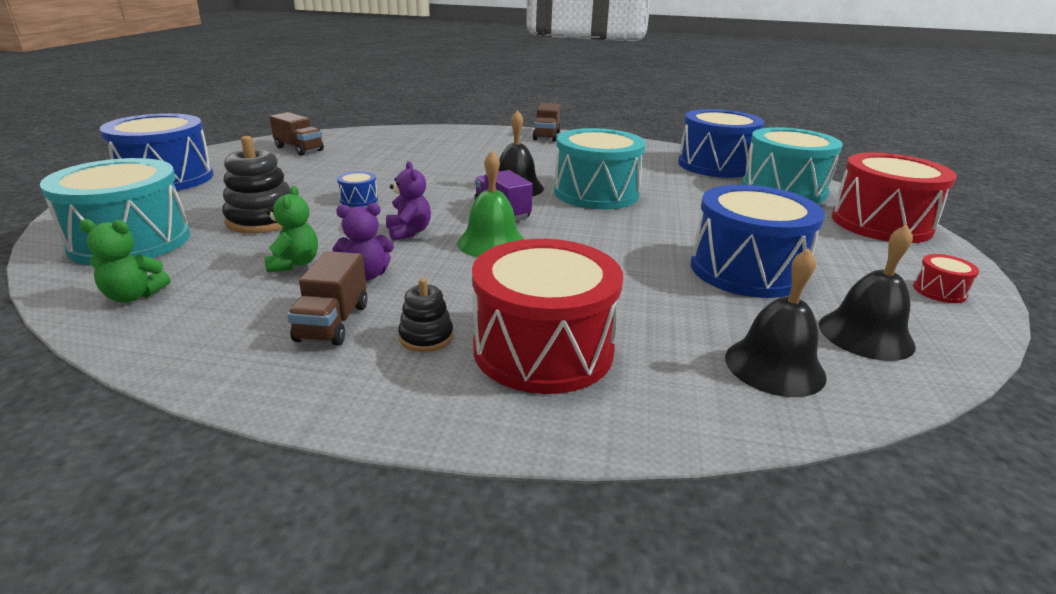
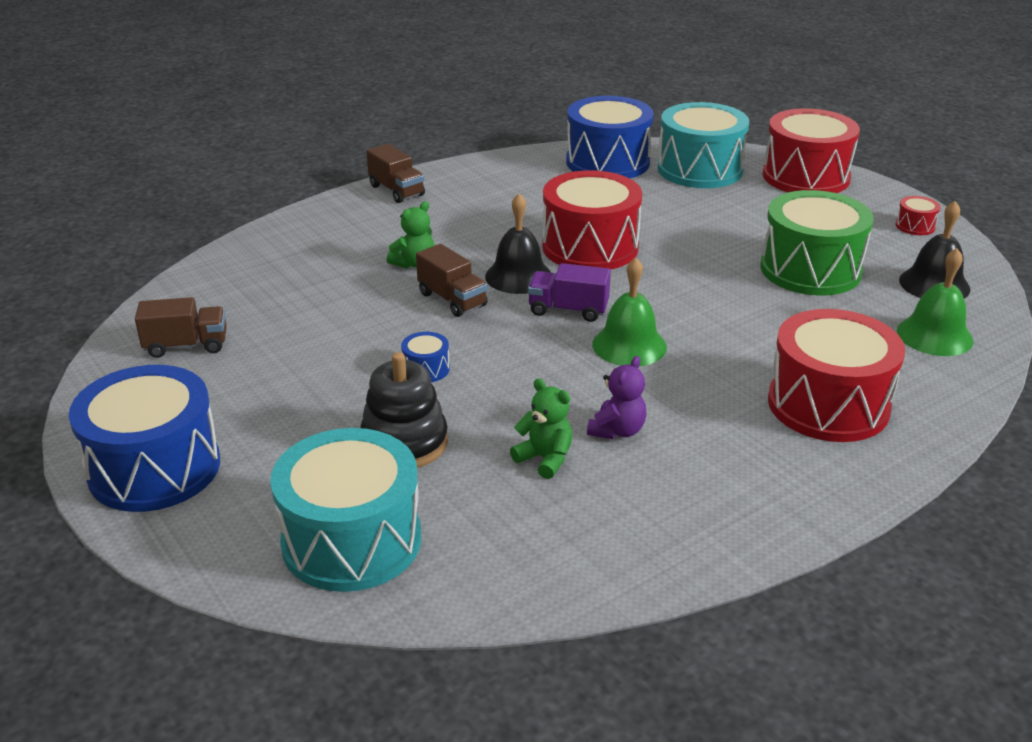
camera: 45 degrees left, 5 degrees up
(133, 296) = (508, 567): green teddy bear -> green teddy bear (414, 264)
(333, 323) = (688, 477): brown truck -> brown truck (452, 299)
(409, 232) = (550, 374): purple teddy bear -> none
(426, 337) = (759, 444): black stacking toy -> none
(596, 193) = (590, 247): turquoise drum -> red drum
(746, 270) = (810, 269): blue drum -> green drum
(774, 366) = (934, 335): black bell -> green bell

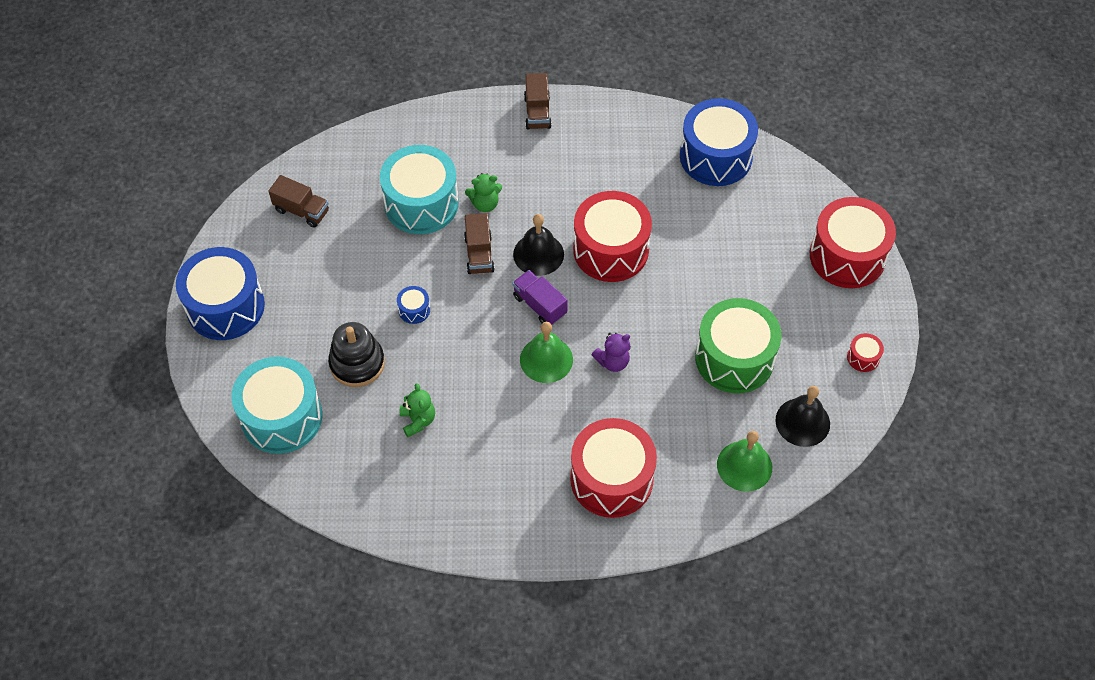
camera: 35 degrees right, 25 degrees up
(617, 430) = (474, 424): purple teddy bear -> purple teddy bear (613, 361)
(699, 169) = (775, 203): turquoise drum -> turquoise drum (421, 203)

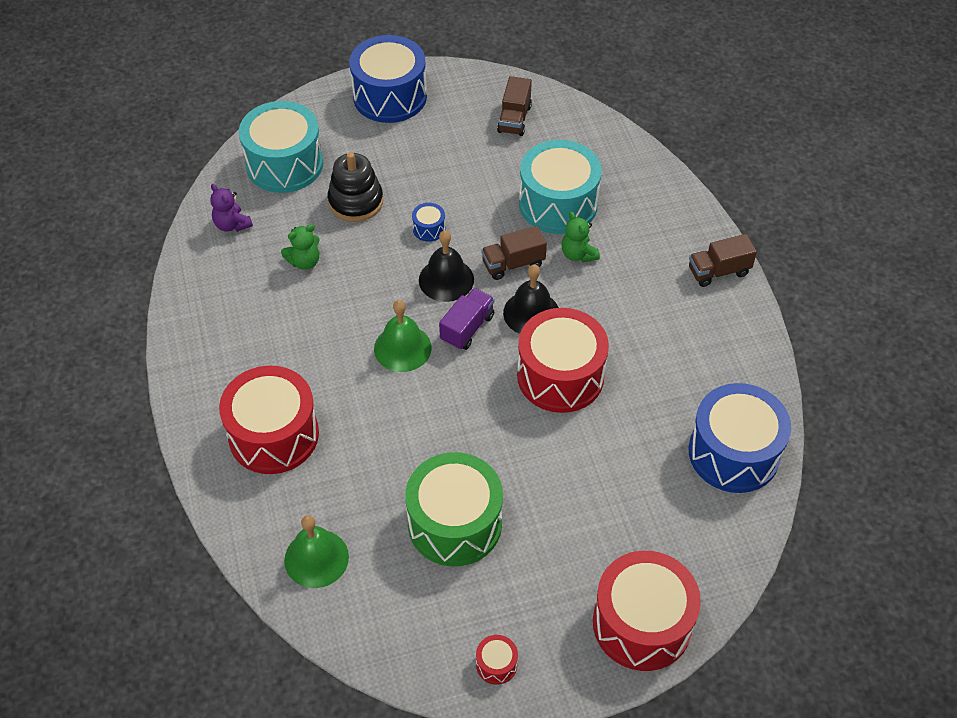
camera: 75 degrees right, 5 degrees down
(613, 361) = (416, 407): purple teddy bear -> purple teddy bear (232, 225)
(802, 422) = (388, 610): black bell -> black bell (446, 279)

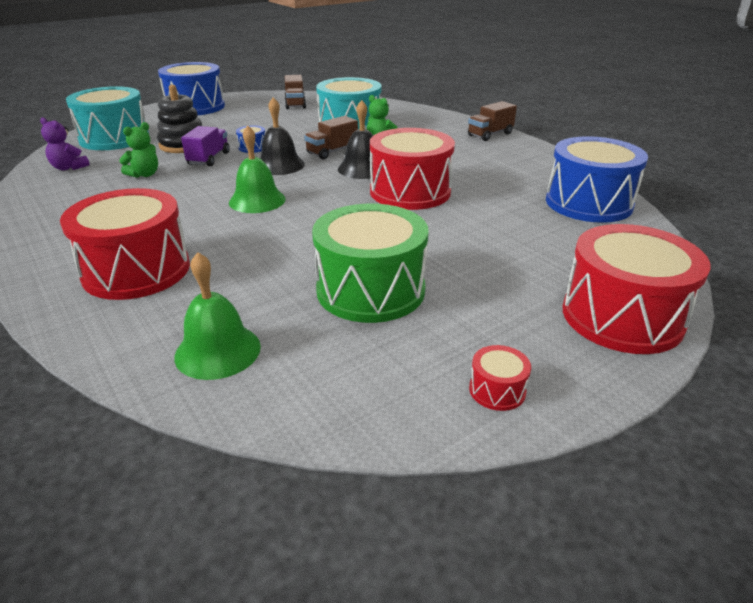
camera: 20 degrees left, 20 degrees down
(467, 328) = (312, 183): purple truck -> purple truck (209, 158)

